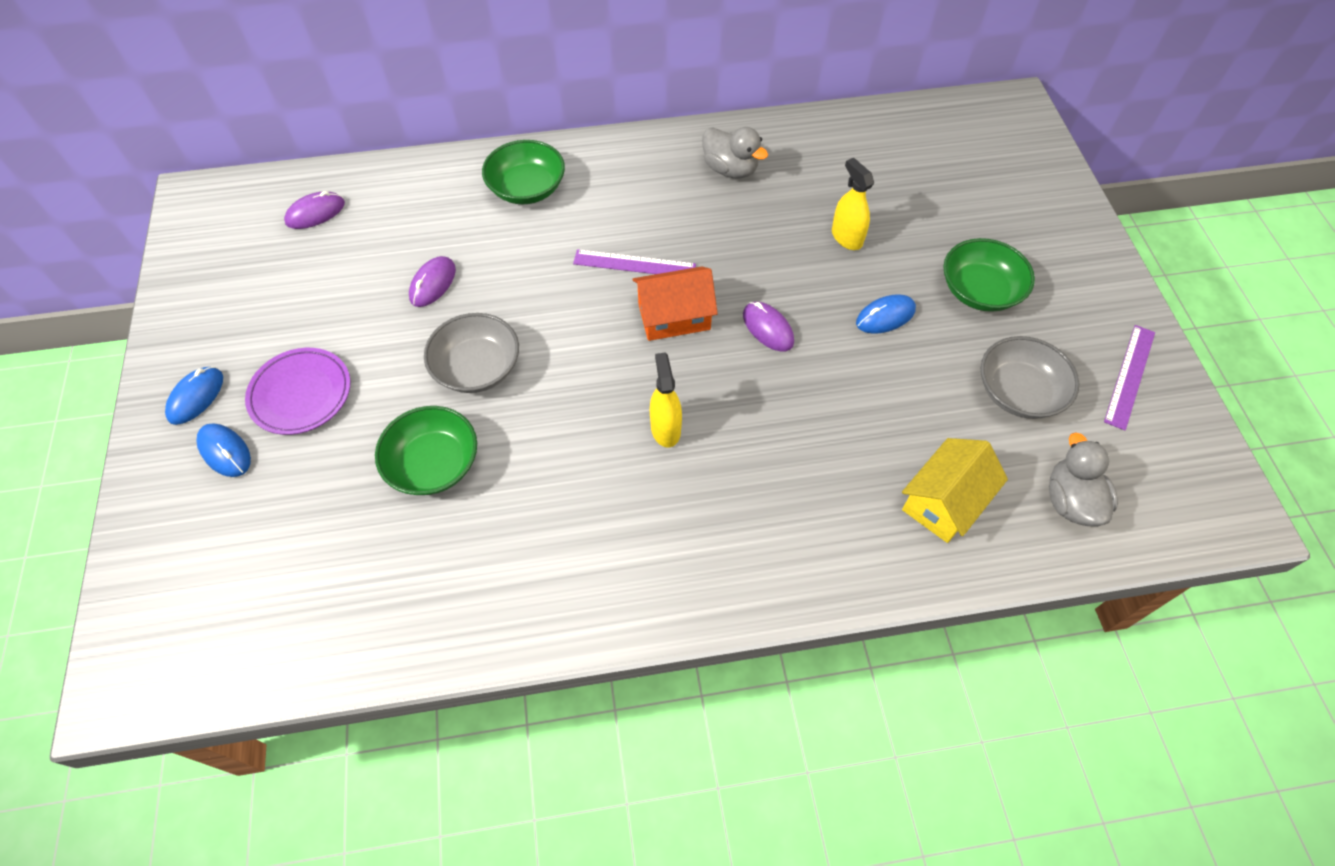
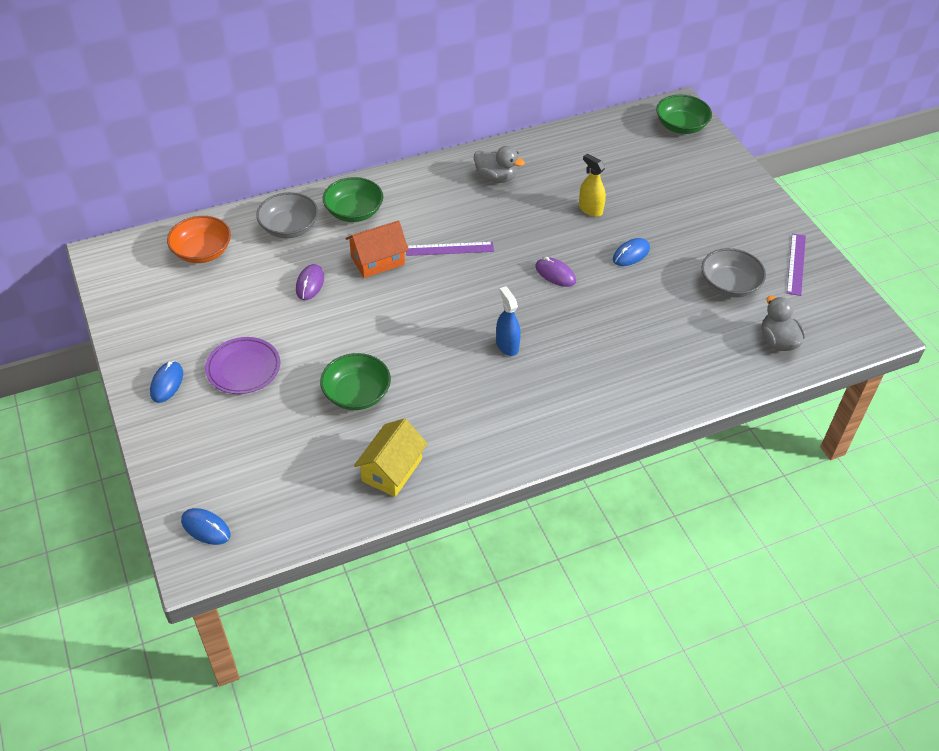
camera: 15 degrees left, 10 degrees down
(225, 451) = (204, 412): blue mouse -> blue mouse (206, 528)
(315, 213) = (202, 252): purple mouse -> orange bowl
(477, 368) = (363, 331): grey bowl -> grey bowl (289, 227)
(665, 428) = (507, 345): yellow spray bottle -> blue spray bottle
(674, 316) = (489, 277): orange house -> orange house (377, 261)
(944, 502) = (700, 356): yellow house -> yellow house (392, 470)
(979, 291) = (688, 228): green bowl -> green bowl (681, 126)

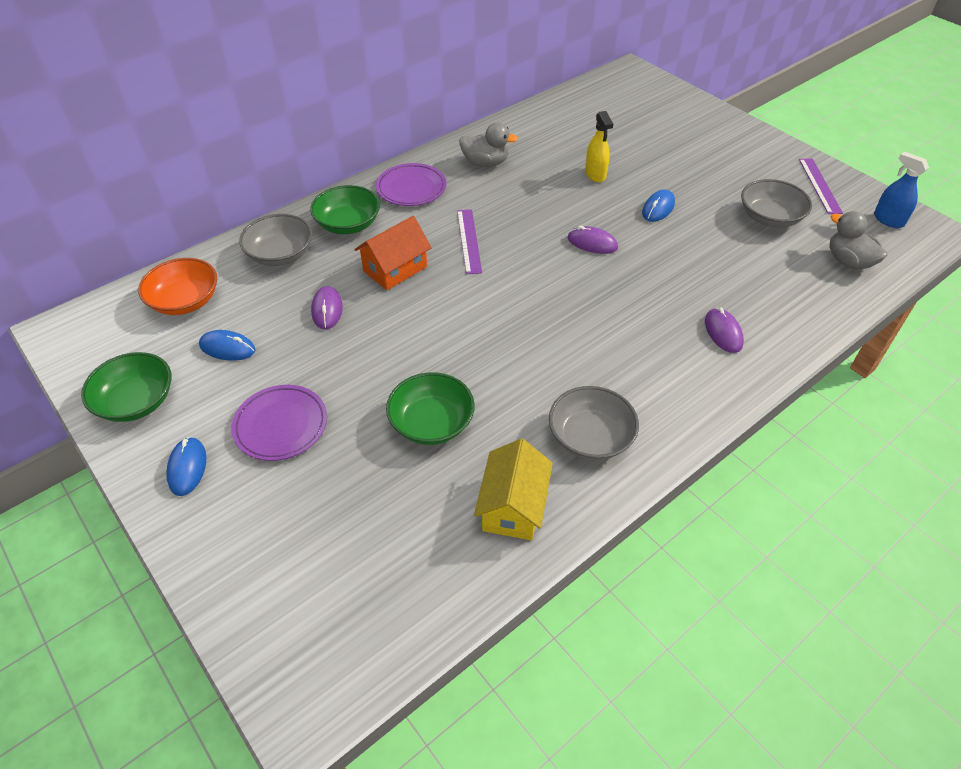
camera: 15 degrees left, 0 degrees up
(206, 528) = (301, 653): blue mouse -> blue mouse (227, 348)
(420, 189) = (411, 188): none -> purple plate
(449, 249) = (469, 241): purple ruler -> purple ruler turned 75 degrees counterclockwise
(474, 435) = (590, 437): none -> grey bowl
(507, 345) = (578, 328): blue spray bottle -> blue spray bottle (888, 220)
(590, 209) = (595, 174): yellow spray bottle -> yellow spray bottle turned 135 degrees counterclockwise
(627, 377) = (723, 332): none -> purple mouse
(681, 126) = (641, 86): green bowl -> green bowl (136, 401)

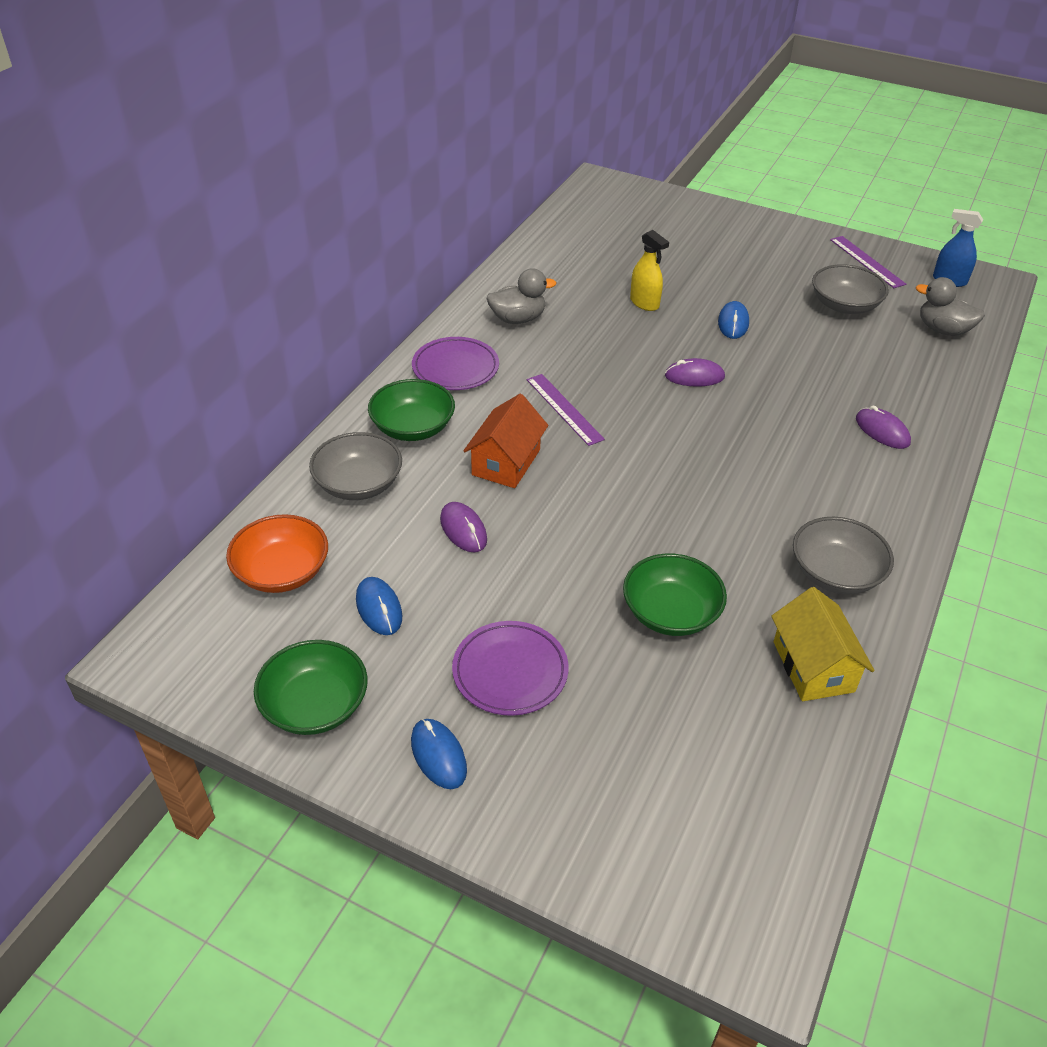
camera: 25 degrees left, 5 degrees down
(227, 348) = (379, 608): blue mouse -> blue mouse turned 75 degrees clockwise

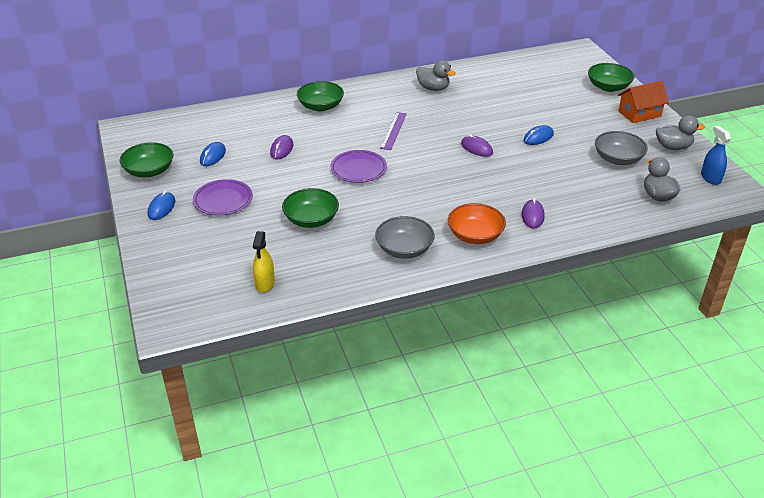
camera: 45 degrees right, 5 degrees down
(282, 572) = (200, 127): orange bowl -> orange bowl (475, 235)
(358, 484) = (269, 114): grey bowl -> none
(455, 368) = (373, 94): purple plate -> purple plate (358, 169)
(506, 462) = (336, 136): orange house -> orange house (639, 114)
(644, 303) = (507, 109): yellow spray bottle -> yellow spray bottle (265, 284)
(700, 217) = (608, 87): none -> green bowl
(813, 666) = (335, 270): yellow house -> none
(867, 261) = (673, 147): purple ruler -> grey duck

